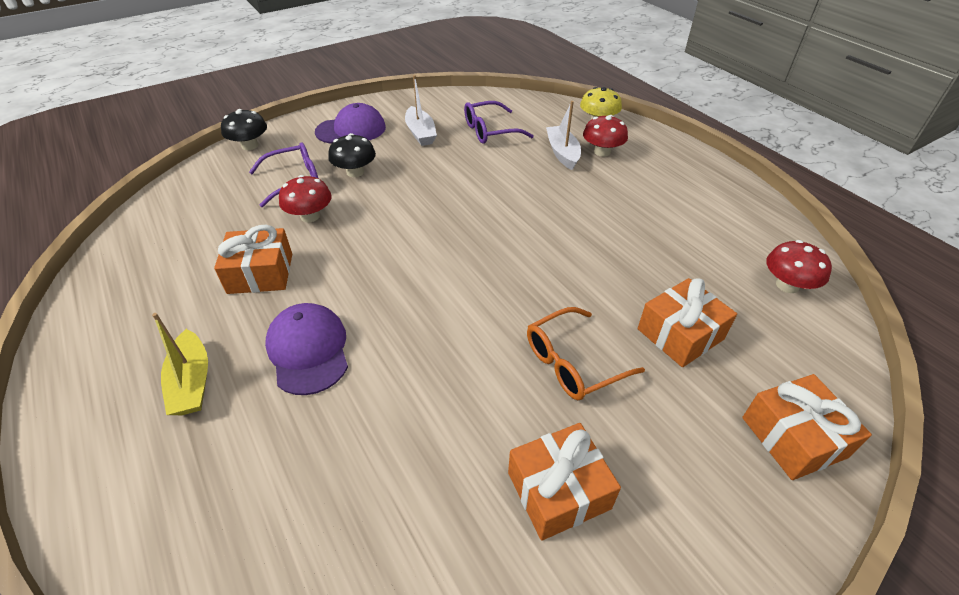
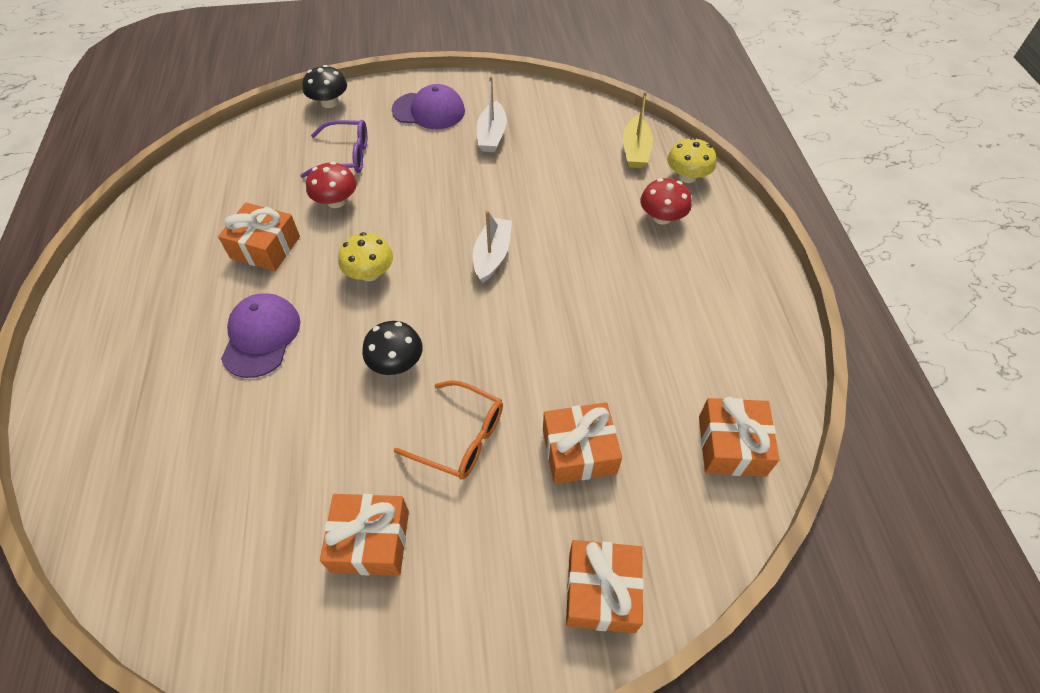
camera: 25 degrees right, 10 degrees up
(192, 382) = (166, 330): yellow boat -> yellow boat (635, 150)
(355, 172) = (402, 164): black mushroom -> black mushroom (396, 362)
(385, 262) = (370, 273): none -> yellow mushroom
(490, 131) = (562, 153): purple glasses -> none
(562, 153) = (618, 206): white boat -> white boat (492, 255)
(572, 363) = (461, 437): orange glasses -> orange glasses turned 150 degrees counterclockwise
(787, 285) = (731, 445): red mushroom -> orange gift

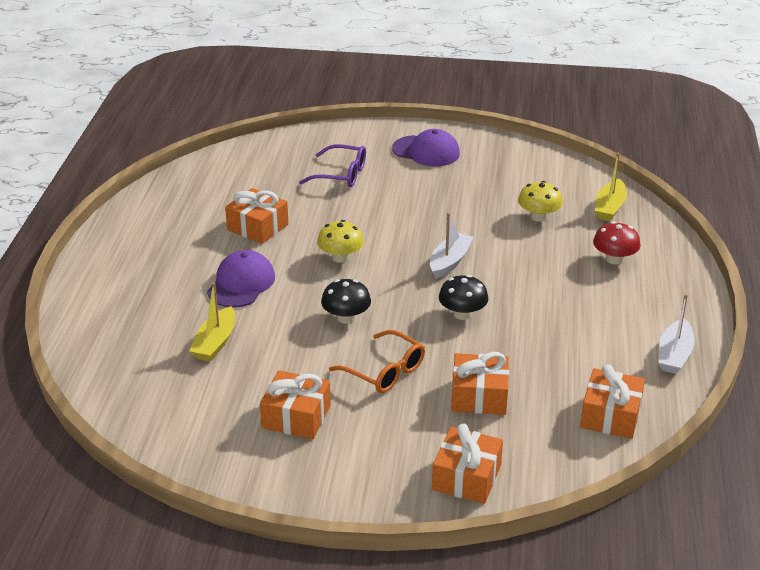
camera: 15 degrees right, 20 degrees down
(246, 439) = (215, 343): none -> yellow boat
(329, 103) = (337, 133): black mushroom -> black mushroom (462, 314)
(336, 201) = (325, 205): red mushroom -> none
(492, 135) = (478, 177): white boat -> white boat (674, 355)
(687, 176) = (651, 233): yellow mushroom -> yellow mushroom (538, 217)

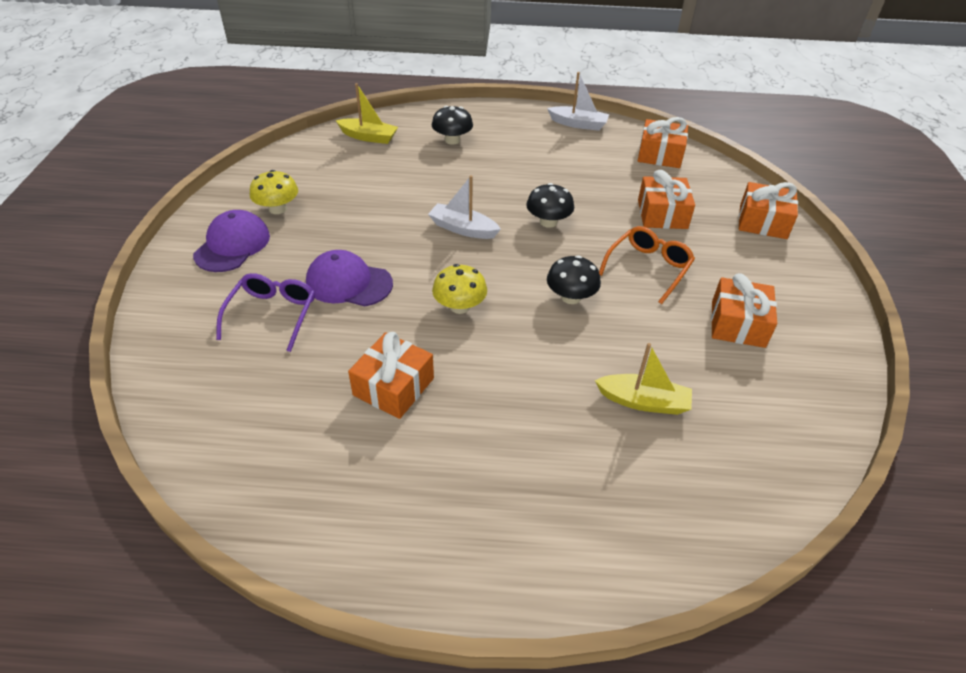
camera: 95 degrees left, 10 degrees up
(241, 283) = (522, 390): purple cap -> purple cap (348, 283)
(538, 217) = (382, 174): yellow mushroom -> yellow mushroom (277, 208)
(614, 259) = (452, 140): red mushroom -> black mushroom

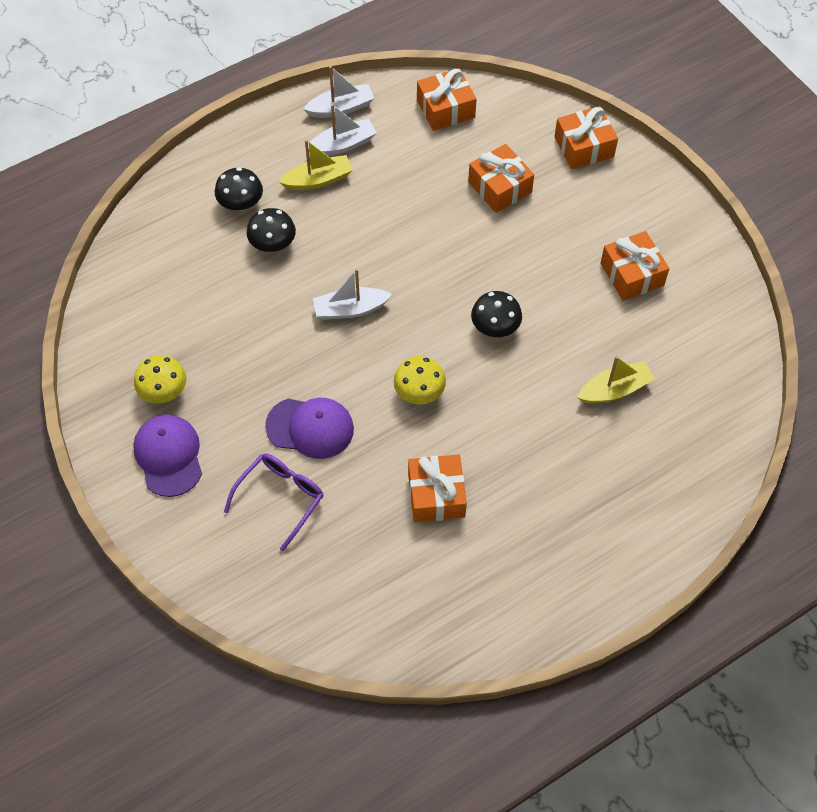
camera: 35 degrees left, 15 degrees up
(272, 314) = (280, 498): purple glasses -> purple glasses turned 60 degrees clockwise
(348, 283) = (310, 428): purple cap -> purple cap turned 150 degrees counterclockwise
(368, 137) = (155, 248): yellow boat -> yellow boat (318, 180)
(548, 222) = (414, 255): black mushroom -> black mushroom (273, 243)
(559, 142) = (342, 145): none -> white boat
(648, 268) = (531, 257): orange glasses -> none

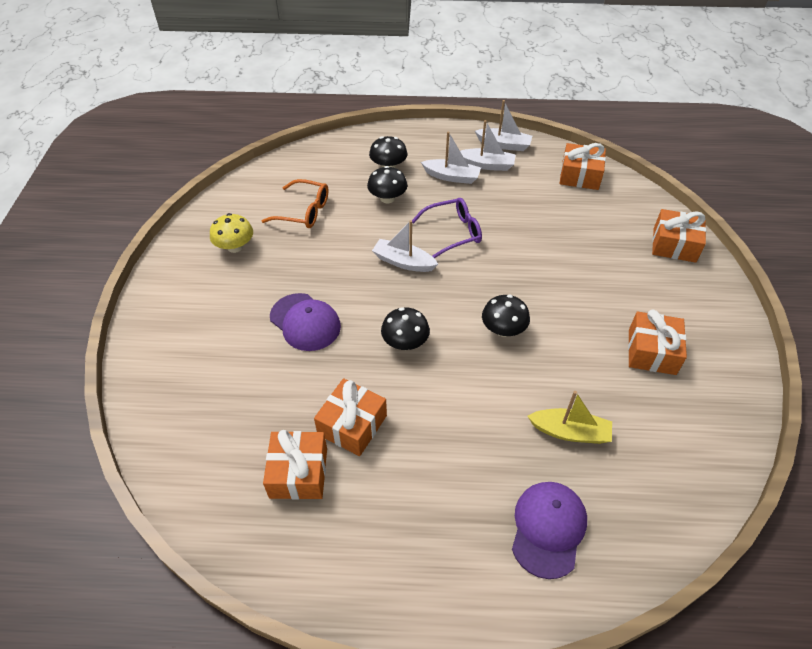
camera: 35 degrees right, 10 degrees down
(169, 456) = (198, 287): purple cap -> purple cap (548, 529)
(198, 309) = (304, 211): none -> orange glasses
(280, 498) = (240, 357): purple glasses -> purple glasses (453, 232)
(318, 180) = (451, 177): yellow boat -> white boat
(419, 392) = (405, 342): yellow mushroom -> black mushroom
(500, 187) = (583, 240): orange gift -> orange gift (298, 473)

